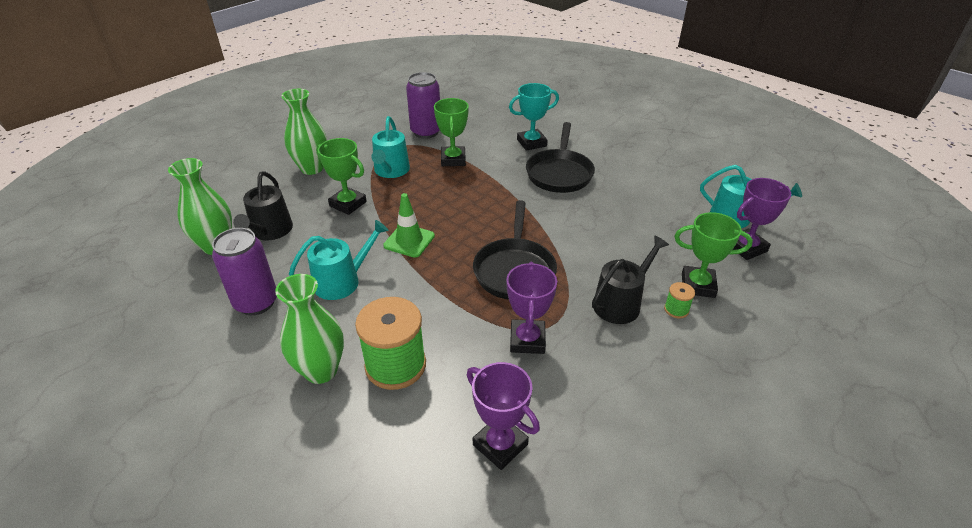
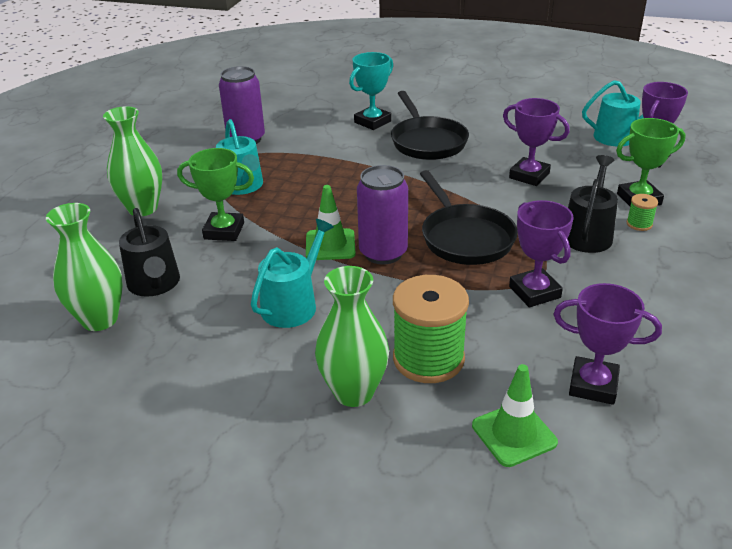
camera: 25 degrees left, 5 degrees down
(256, 302) = (211, 357): purple can -> purple can (383, 253)
(401, 458) = (514, 434): none -> green traffic cone
(453, 159) = (303, 158): green trophy -> none
(617, 230) = (529, 176): none -> purple trophy

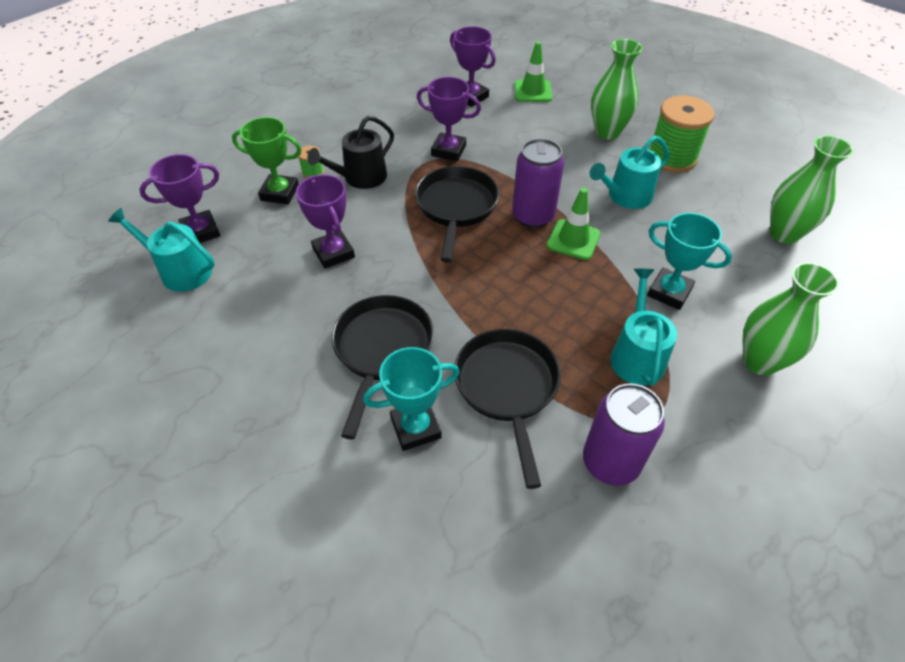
camera: 155 degrees left, 15 degrees up
(155, 284) = (739, 252): black watering can -> none
(224, 231) = (669, 292): green trophy -> turquoise trophy
(328, 149) = (507, 388): none -> black pan
(428, 359) = (551, 135): green spool -> green spool (672, 158)
(534, 292) = (448, 150): purple trophy -> purple trophy turned 75 degrees counterclockwise

